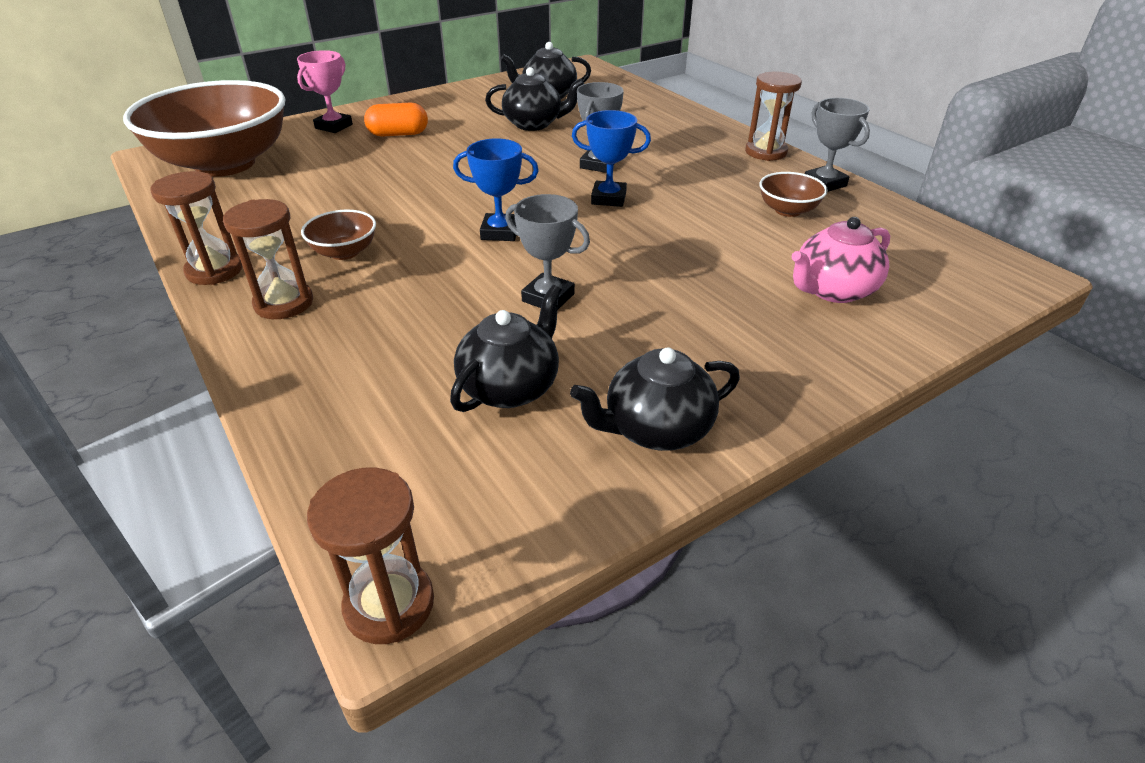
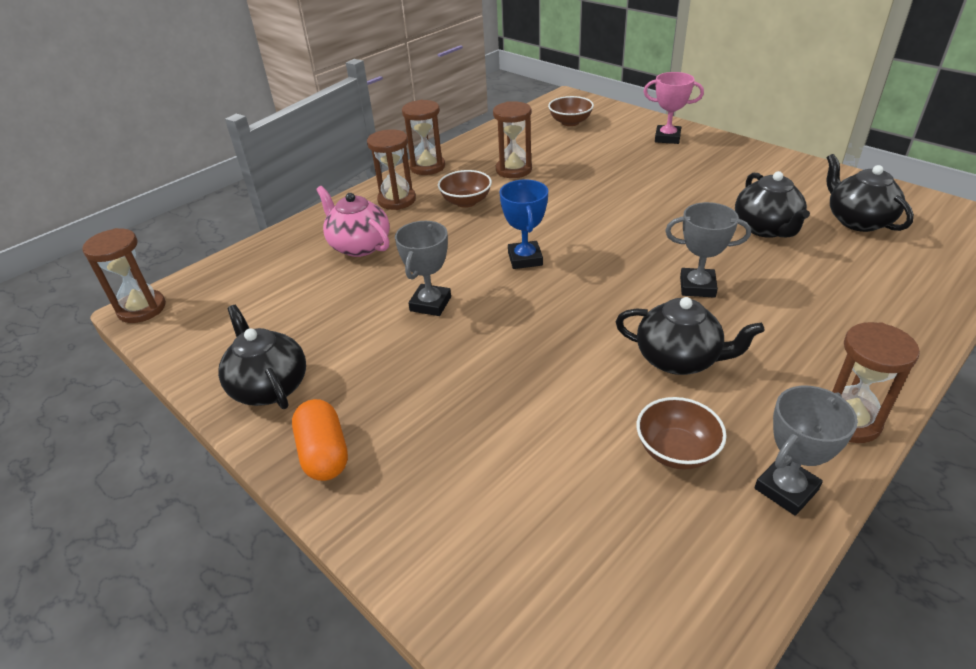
camera: 80 degrees right, 0 degrees up
(225, 164) = (570, 122): brown bowl -> brown bowl, size x0.41
(300, 213) = (513, 170): none -> brown hourglass
(398, 134) = (676, 168): orange capsule -> orange capsule (324, 453)
(510, 387) = (315, 309): black teapot -> black teapot (678, 359)
(608, 198) = (623, 306): blue trophy -> none
(833, 290) = (496, 496): pink teapot -> pink teapot (359, 246)

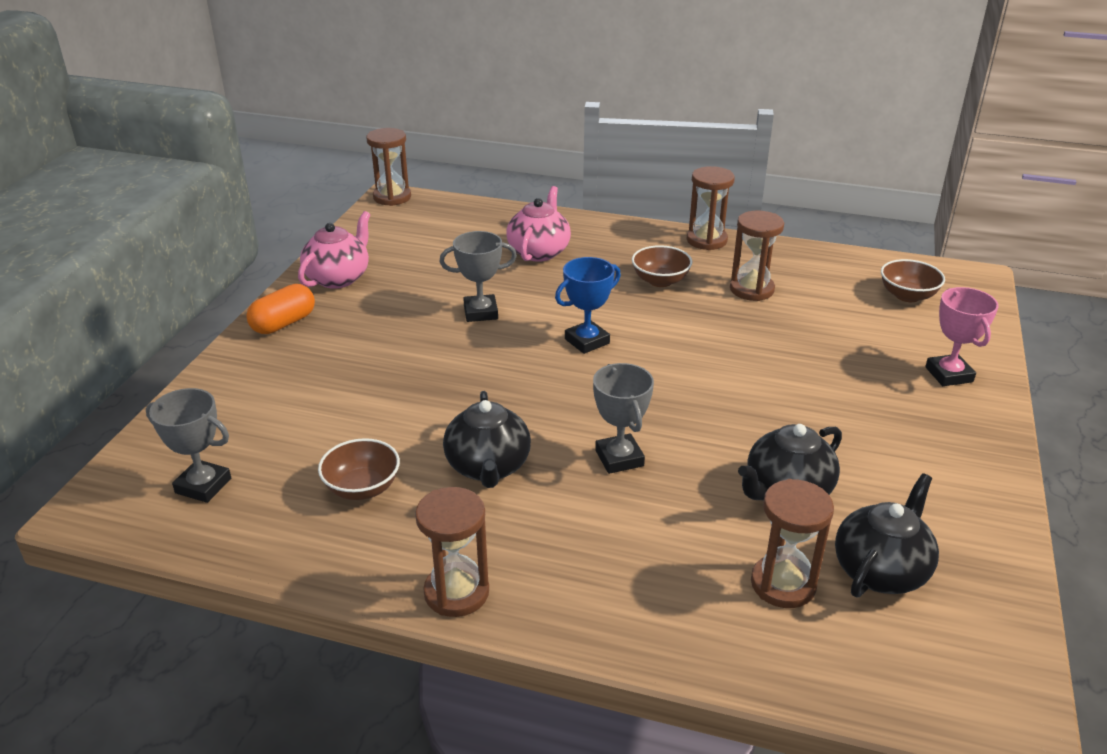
camera: 60 degrees right, 5 degrees down
(269, 386) = (338, 278): black teapot -> pink teapot
(397, 200) = (629, 245): brown hourglass -> brown hourglass (783, 584)
(786, 489) = (344, 560): grey trophy -> grey trophy (203, 486)

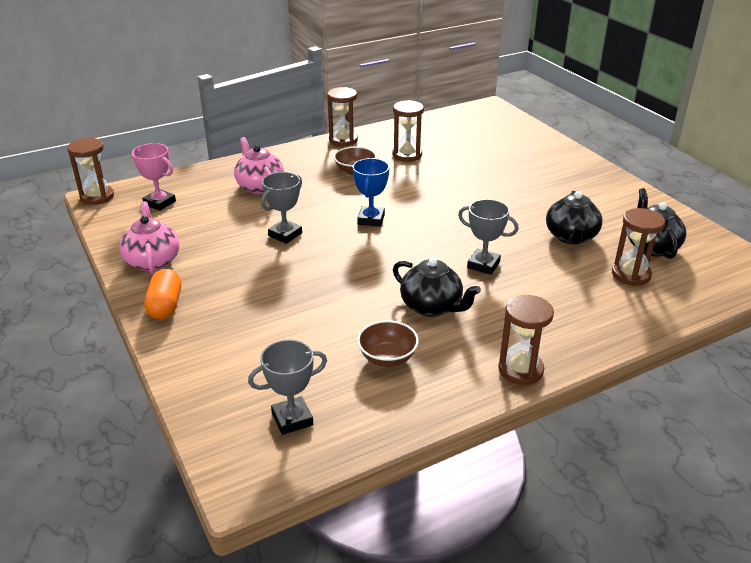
camera: 45 degrees left, 0 degrees up
(907, 296) = (478, 127): brown bowl -> none
(949, 374) = (548, 154): pink trophy -> pink trophy (159, 203)

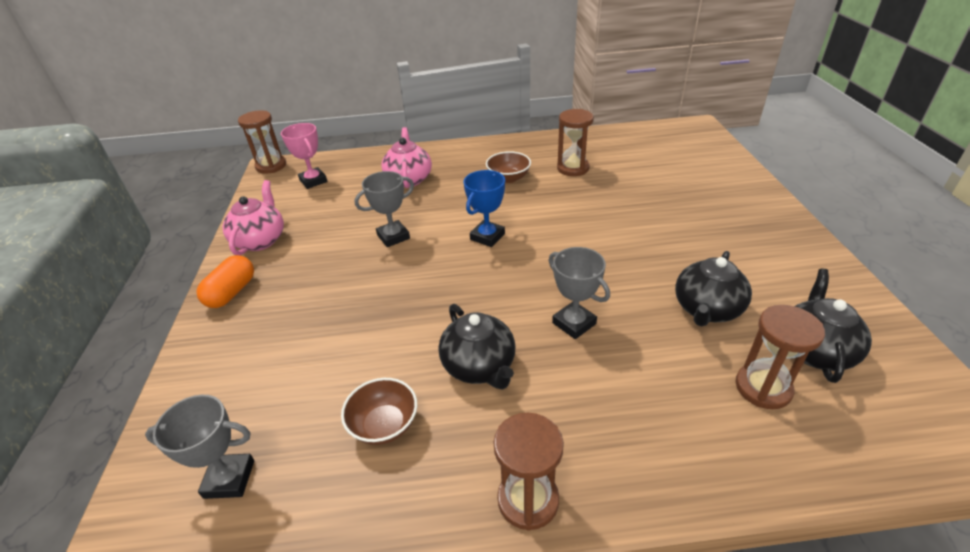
camera: 25 degrees right, 5 degrees up
(343, 140) = (519, 142): brown hourglass -> none

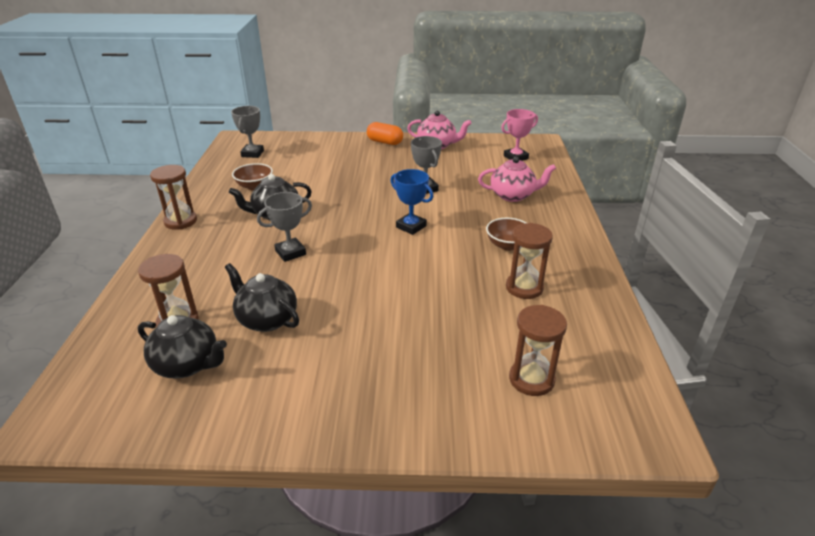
camera: 95 degrees right, 5 degrees down
(271, 166) = (542, 141): brown hourglass -> brown hourglass (531, 379)

